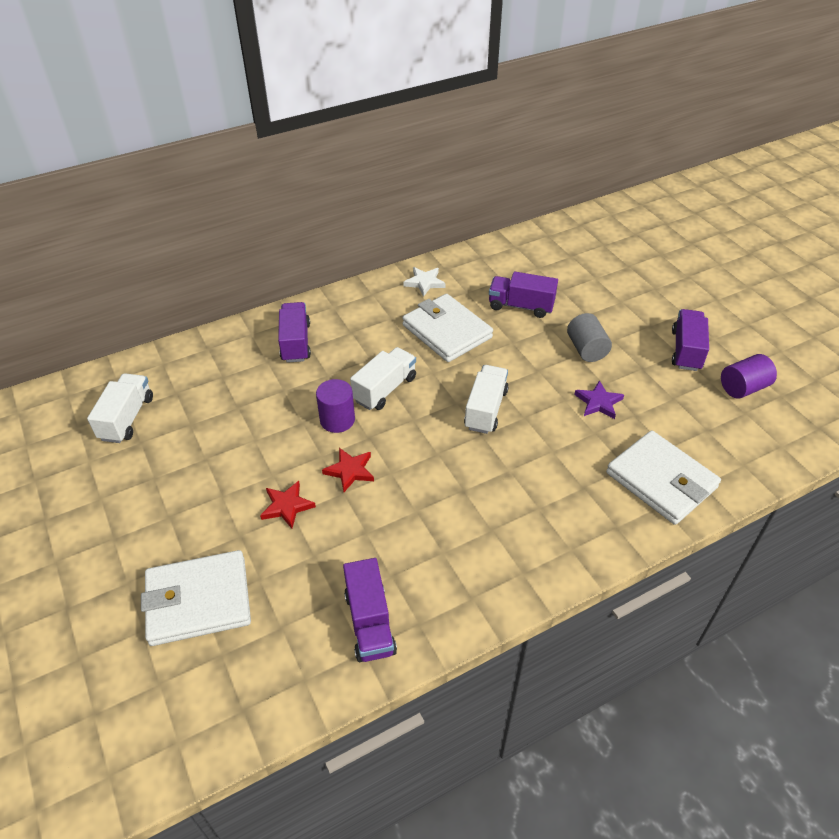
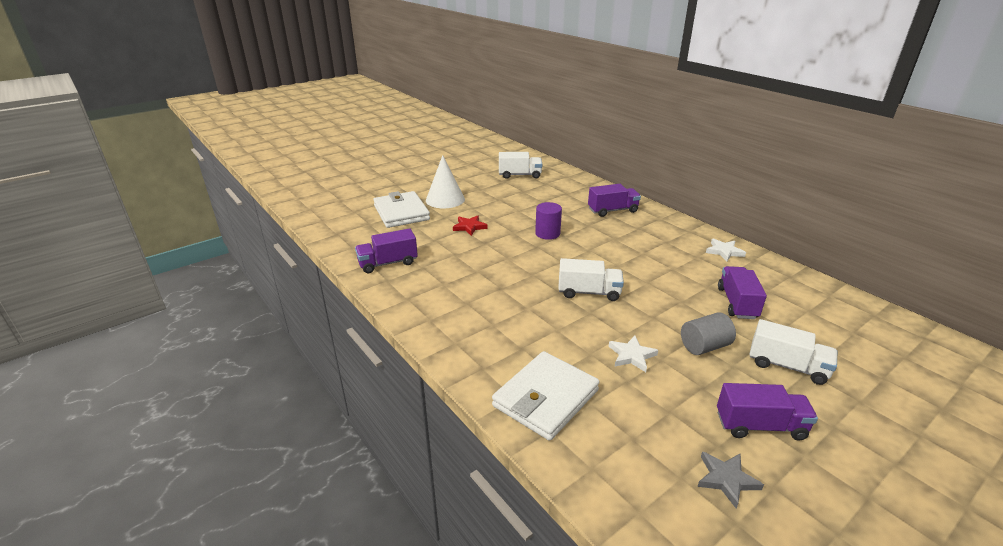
camera: 80 degrees right, 15 degrees down
(173, 531) = (445, 199): none -> white cone
(350, 471) = (504, 243): red star -> none
(385, 389) = (586, 247): white truck -> white truck (787, 366)
(447, 331) = (670, 267): white wallet -> none
(598, 402) = (632, 355): purple star -> white star
(743, 388) = (726, 479): purple cylinder -> grey star

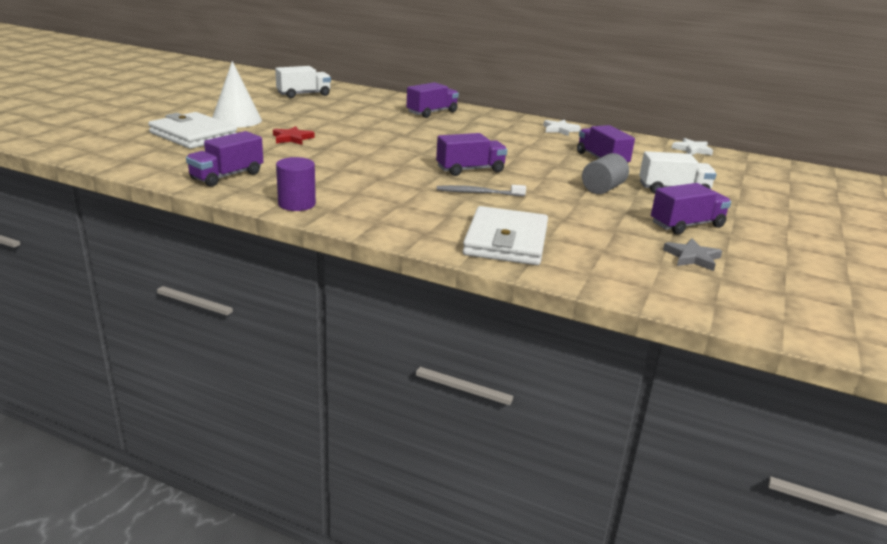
camera: 30 degrees left, 5 degrees down
(547, 233) = (384, 135): purple cylinder -> purple cylinder (297, 204)
(571, 325) = (478, 193): none -> grey toothbrush
(589, 292) = (470, 170): white truck -> purple truck
(632, 355) = (551, 203): white star -> white star (692, 150)

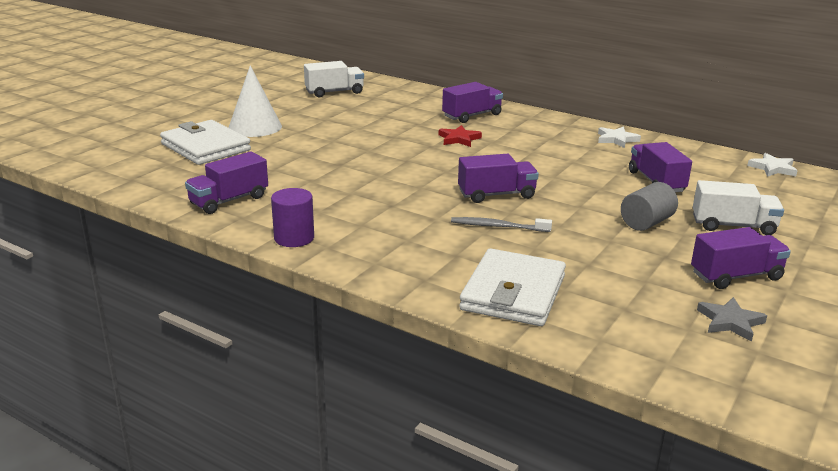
camera: 10 degrees right, 0 degrees up
(292, 138) = (309, 151): red star -> red star (459, 139)

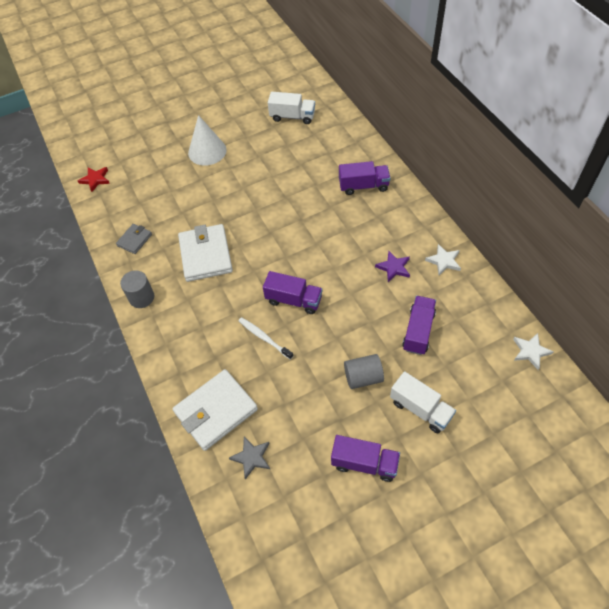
camera: 35 degrees right, 30 degrees up
(205, 147) = (161, 168): white wallet -> white wallet (205, 255)
(229, 200) = (134, 240): purple truck -> grey wallet
(294, 238) = (141, 297): purple cylinder -> grey cylinder
(459, 139) = (327, 216): red star -> red star (95, 179)
(497, 226) = (264, 337): grey toothbrush -> white toothbrush
(574, 153) = (393, 267): none -> purple star
(730, 322) = (314, 504): grey star -> grey star (251, 457)

